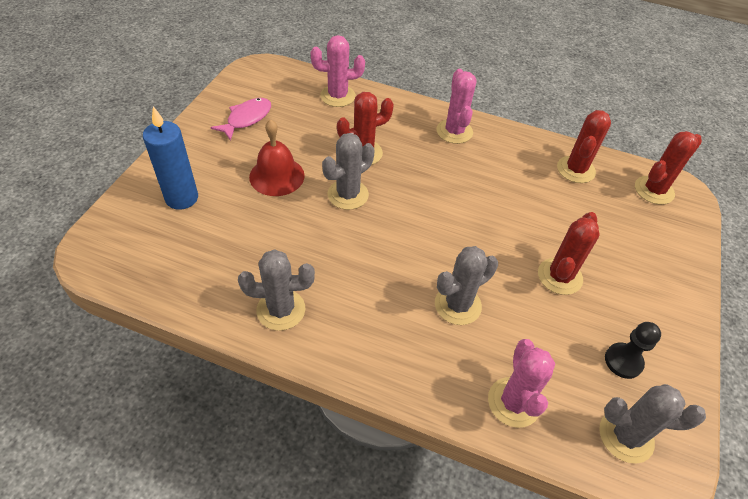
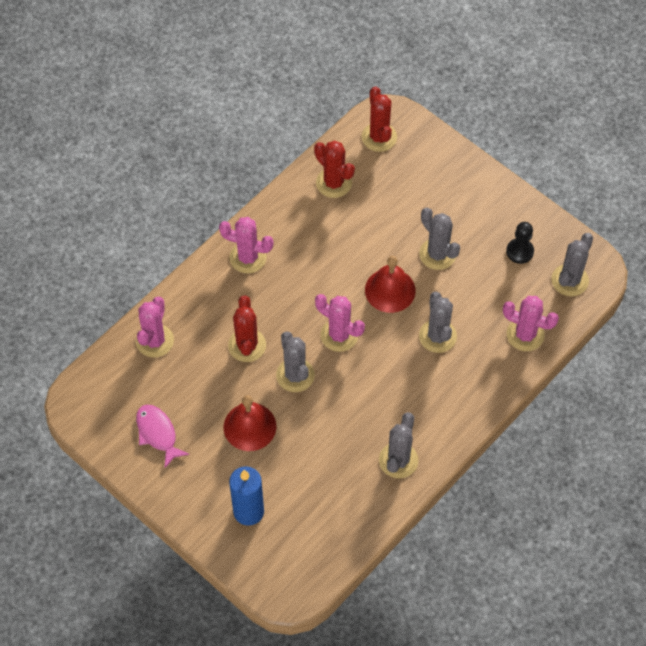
camera: 65 degrees left, 10 degrees up
(411, 217) = (339, 335): none -> pink cactus
(488, 245) = (390, 290): none -> red bell
(559, 276) = (437, 254): red cactus -> grey cactus

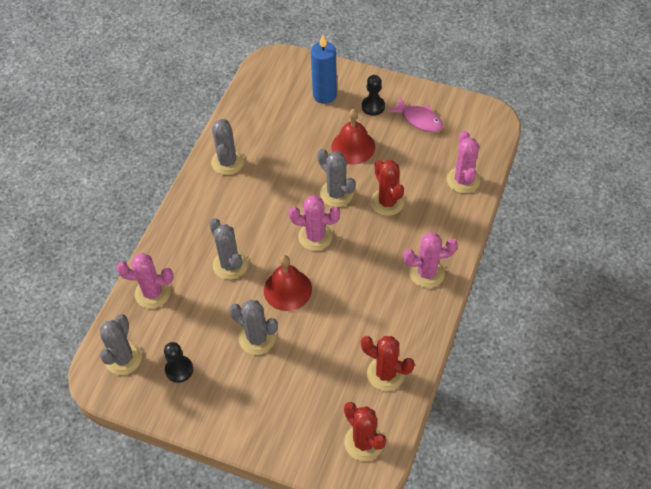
camera: 160 degrees right, 5 degrees down
(200, 472) = (373, 106): none -> black pawn

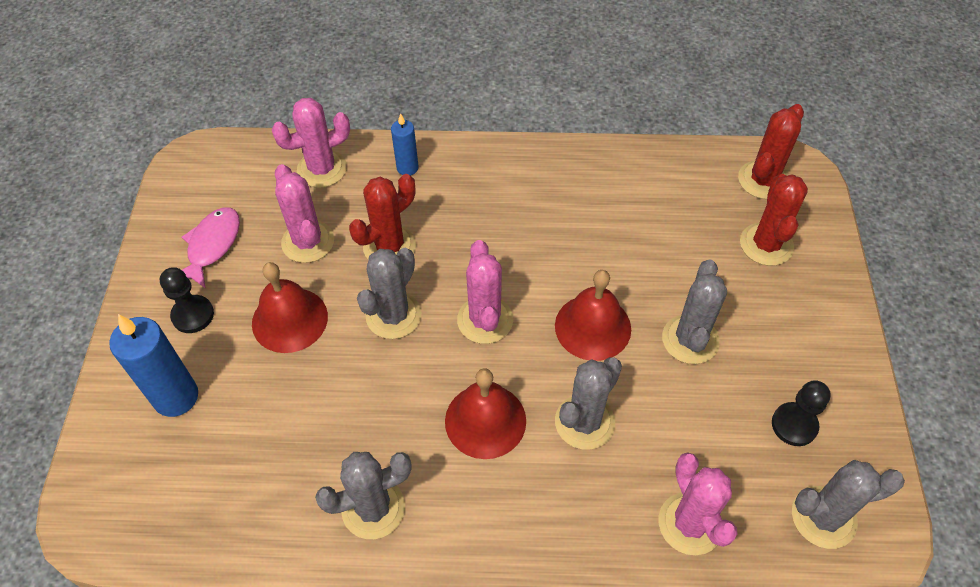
camera: 110 degrees left, 0 degrees up
(252, 219) = (485, 420): none -> red bell
(385, 373) = (663, 181): red cactus -> red cactus (766, 244)
(427, 273) = (495, 174): pink cactus -> pink cactus (308, 242)
(449, 225) = (407, 168): none -> blue candle

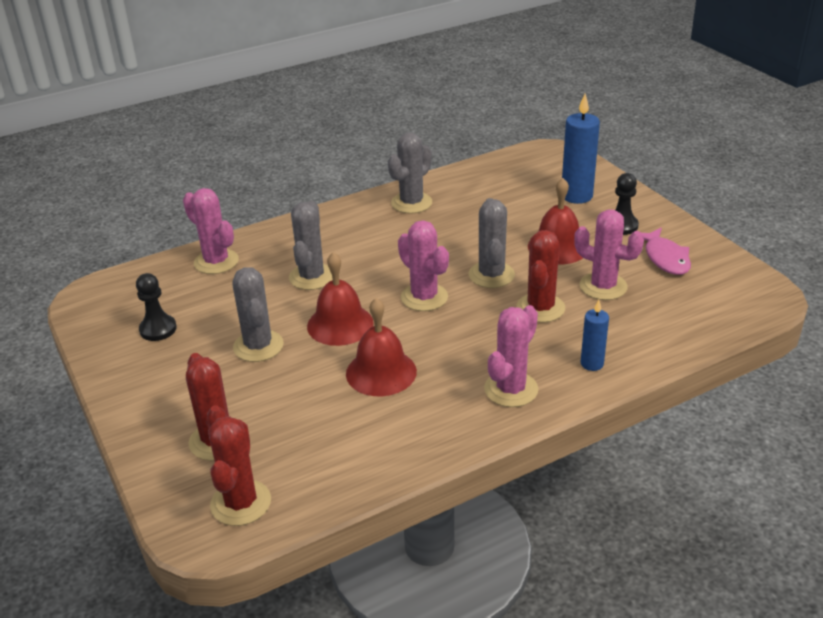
camera: 150 degrees right, 20 degrees down
(322, 169) = (659, 332): pink cactus -> pink cactus (511, 389)
(485, 420) = (378, 254): red bell -> red bell (381, 372)
(823, 517) = (127, 294): grey cactus -> none

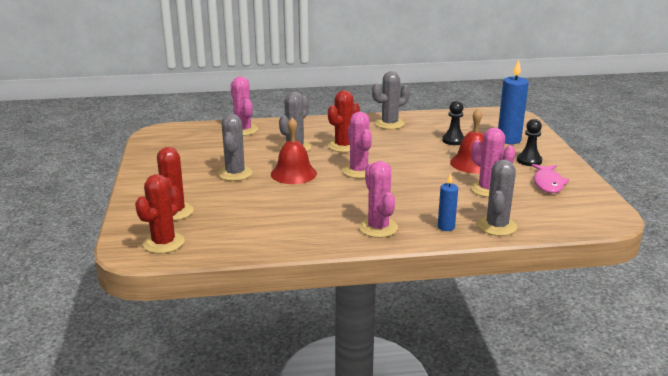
camera: 20 degrees right, 10 degrees down
(158, 329) = (183, 154): black pawn -> black pawn (453, 140)
(381, 372) = (300, 201): red bell -> none
(491, 275) = (413, 169): grey cactus -> grey cactus (497, 226)
(511, 389) = (378, 228): pink cactus -> pink cactus turned 75 degrees counterclockwise
(540, 308) = (433, 192): red cactus -> red cactus (343, 146)

